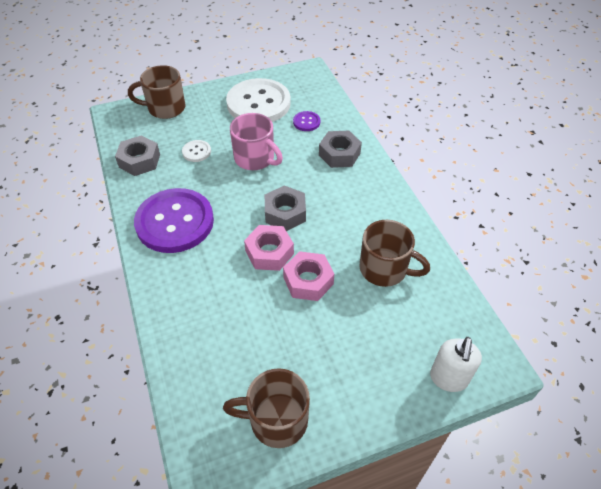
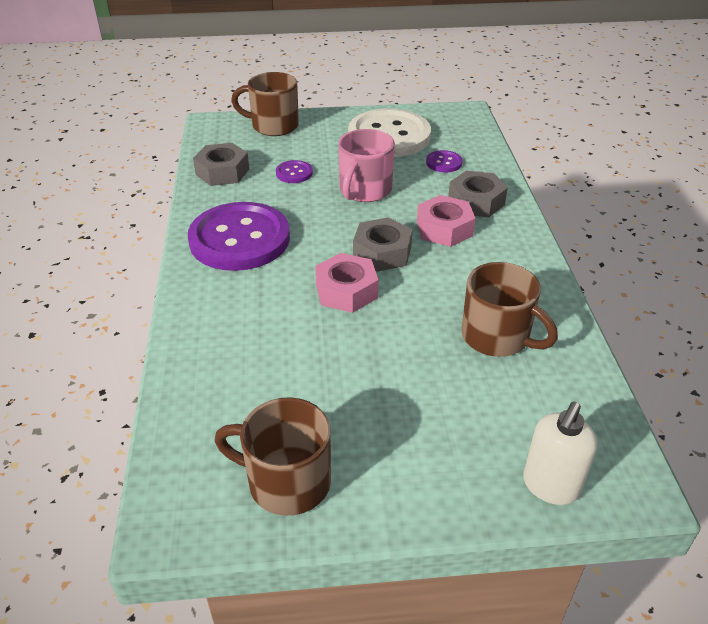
camera: 15 degrees right, 10 degrees down
(196, 152) = (294, 173): white button -> purple button
(255, 158) = (364, 190): pink mug -> pink mug turned 60 degrees clockwise
(308, 281) = (386, 331): pink nut -> pink nut (444, 229)

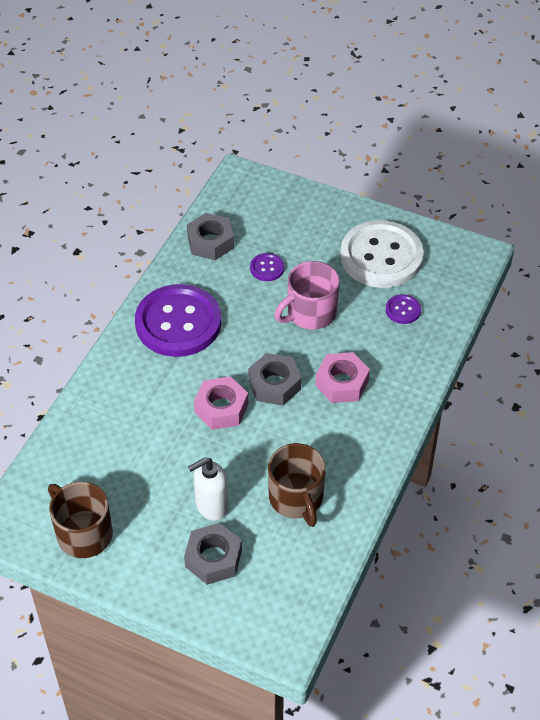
camera: 30 degrees right, 10 degrees up
(273, 126) = (289, 201): brown mug -> none
(476, 202) = (392, 366): grey nut -> grey nut (213, 558)
(550, 486) = (235, 618): white soap dispenser -> white soap dispenser (211, 506)

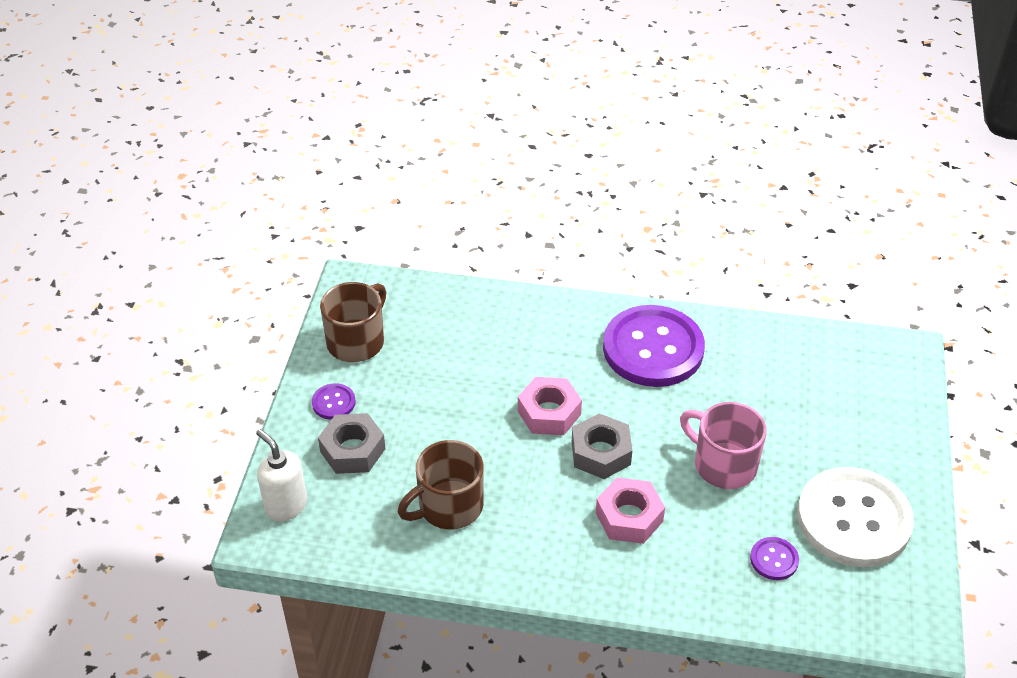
camera: 75 degrees right, 5 degrees down
(210, 242) = (786, 348): grey nut -> none
(211, 506) = (417, 433): white soap dispenser -> white soap dispenser (286, 506)
(267, 268) = (773, 408): purple button -> purple button (333, 402)

